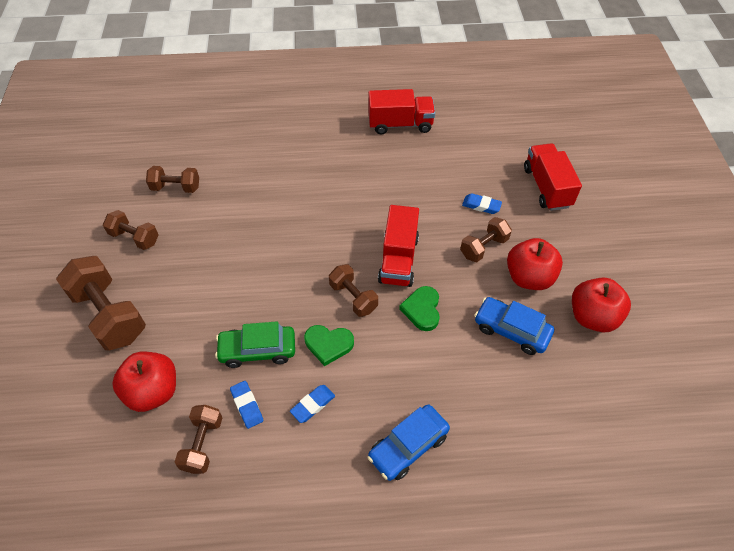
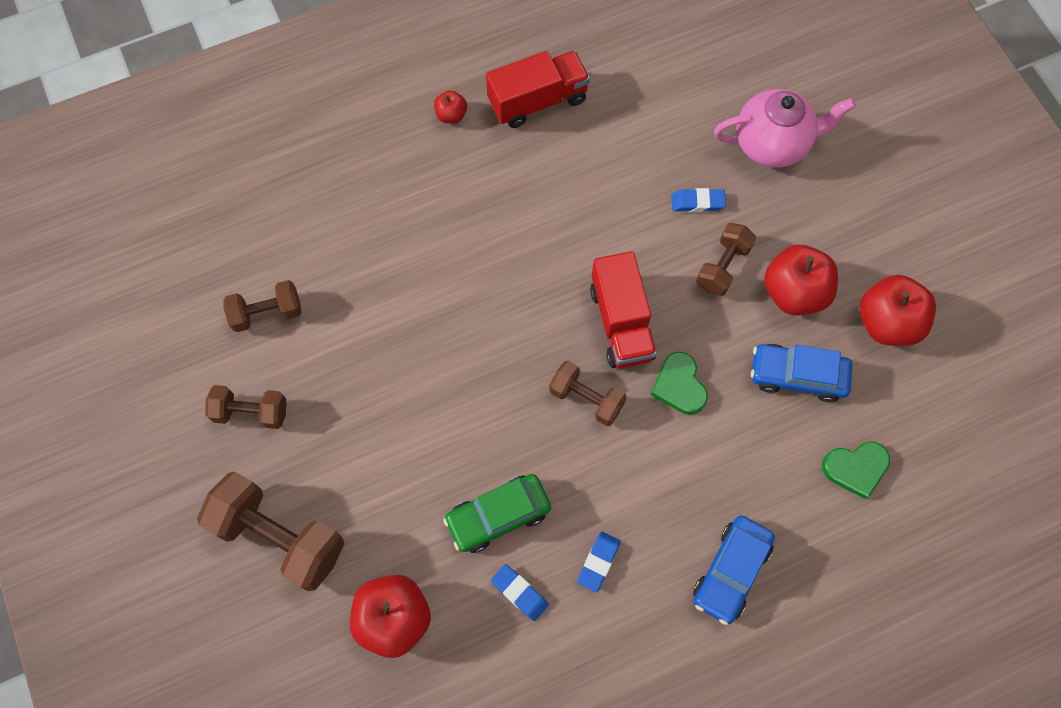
camera: 20 degrees left, 15 degrees up
(203, 444) = (489, 660): brown dumbbell -> none
(328, 344) = (583, 475): green heart -> green heart (855, 468)
(343, 118) = (451, 115): none -> red apple
(546, 187) = (772, 144): red truck -> pink teapot

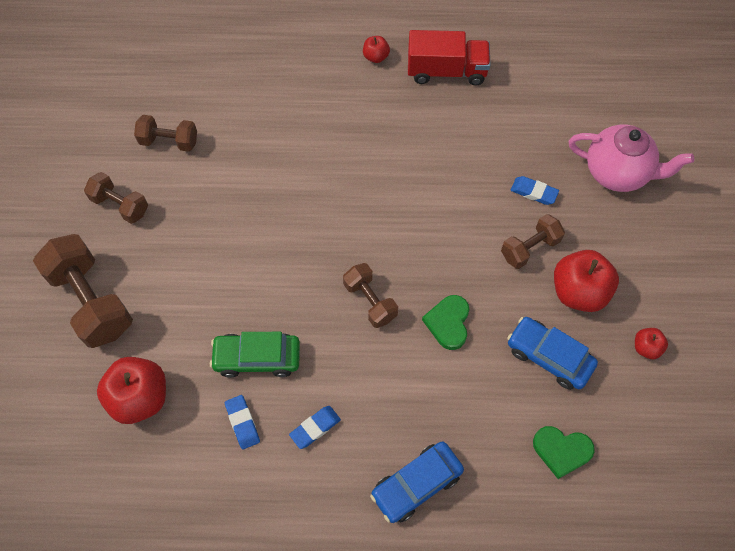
camera: 25 degrees right, 5 degrees down
(621, 322) = (427, 256): red truck -> none
(887, 322) = (646, 347): red apple -> red apple, size x0.50

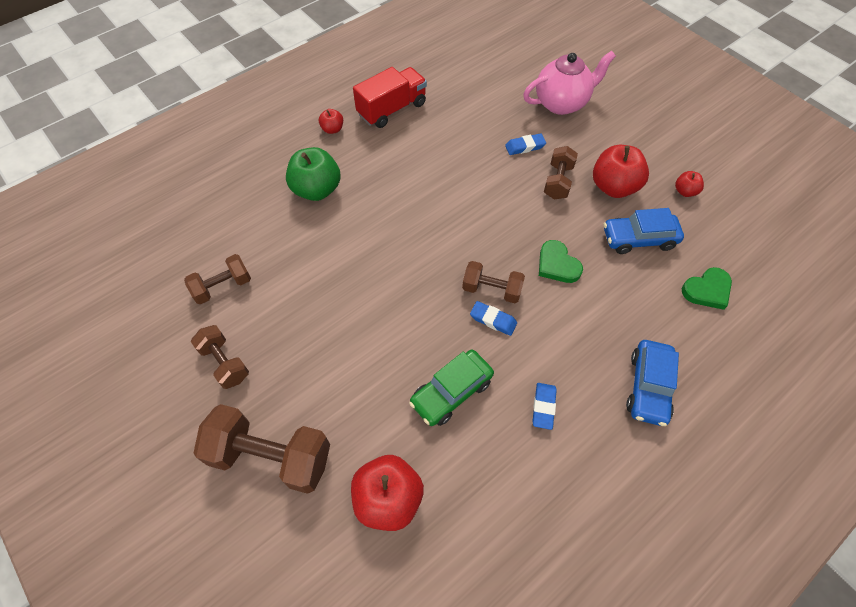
camera: 40 degrees left, 5 degrees down
(120, 205) = (225, 363): brown dumbbell -> brown dumbbell turned 60 degrees clockwise
(242, 423) = (488, 448): blue eraser -> blue eraser (493, 320)
(311, 106) = (317, 190): none -> green apple

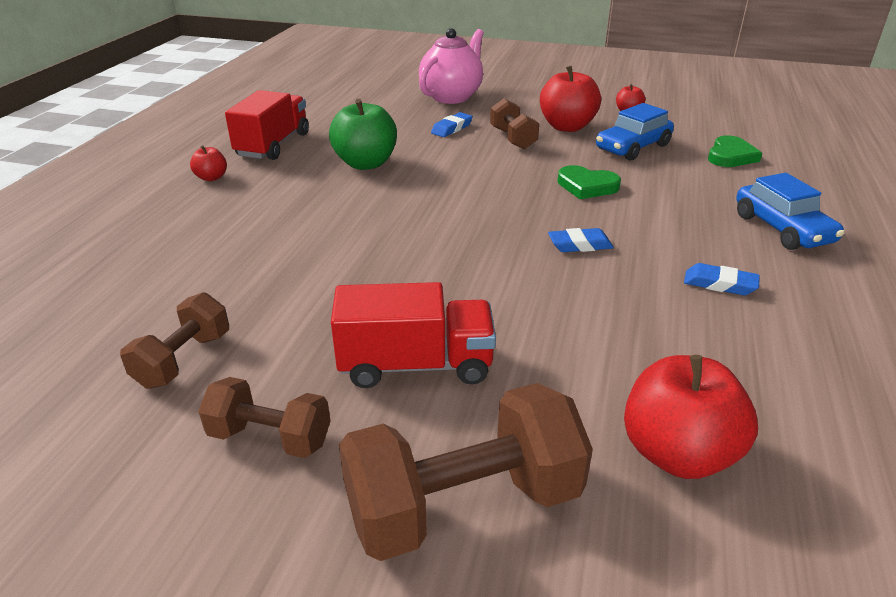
camera: 35 degrees left, 25 degrees down
(317, 190) = (241, 226): green apple -> green apple (365, 163)
(319, 358) = (415, 365): none -> red truck
(451, 392) = (614, 317): green car -> none
(491, 289) = (548, 225): brown dumbbell -> none
(543, 407) = (719, 284): blue eraser -> blue eraser turned 45 degrees counterclockwise

